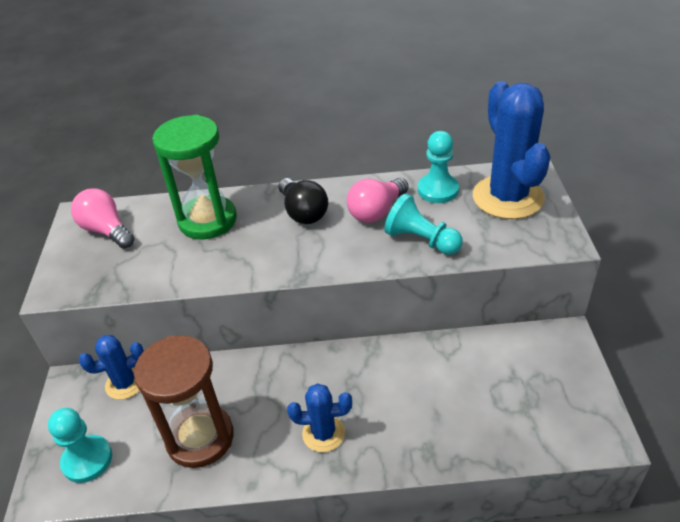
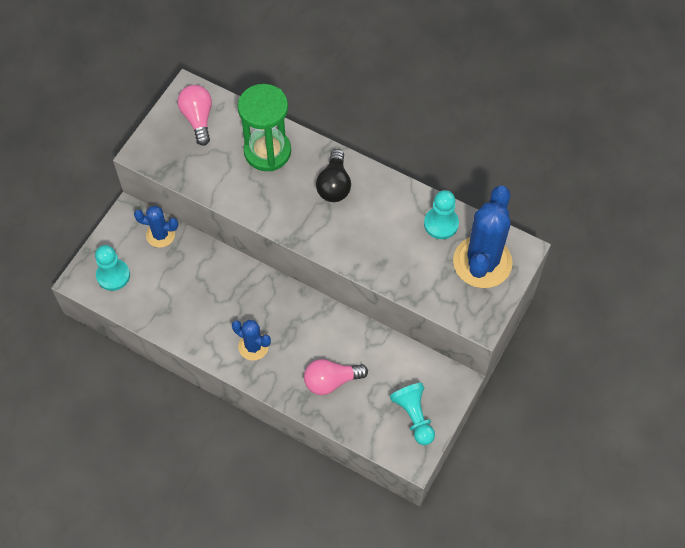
camera: 30 degrees right, 20 degrees up
(200, 438) = (182, 302): brown hourglass -> none
(376, 211) = (383, 216): pink light bulb -> pink light bulb (331, 381)
(421, 240) = (391, 261): turquoise pawn -> turquoise pawn (414, 416)

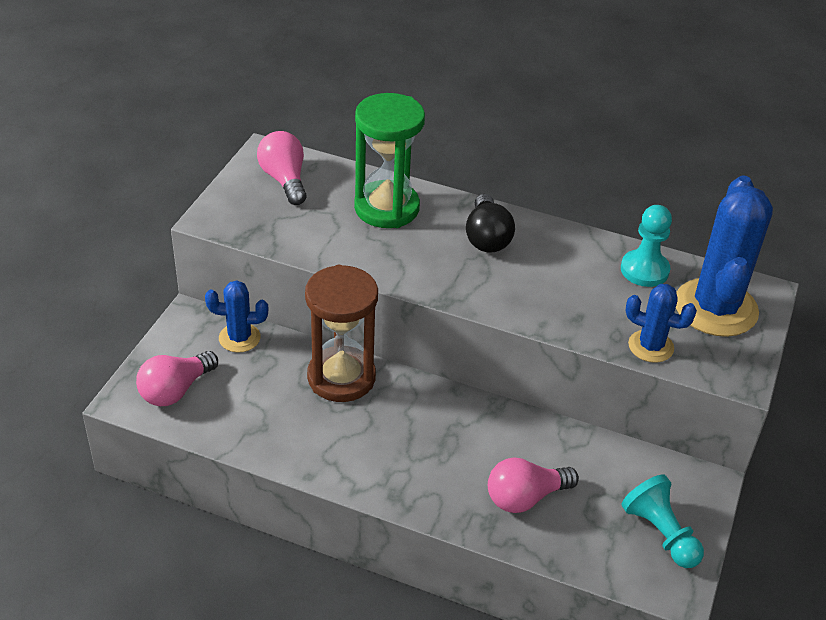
camera: 10 degrees left, 20 degrees down
(113, 275) = (175, 390): turquoise pawn -> pink light bulb
(225, 274) = (341, 377): none -> brown hourglass
(253, 346) = (399, 462): blue cactus -> blue cactus (650, 346)

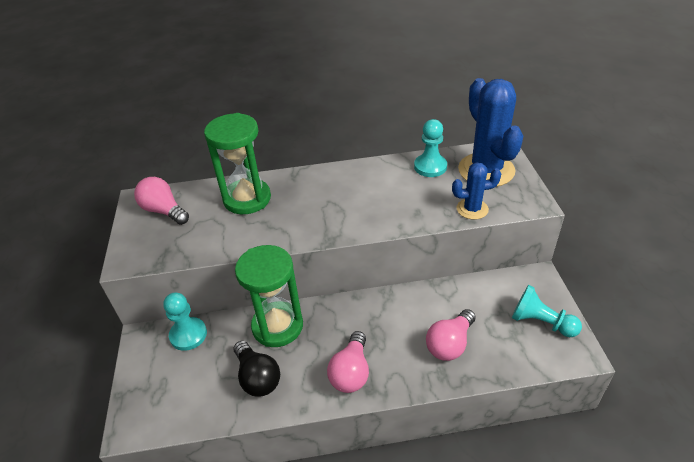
camera: 25 degrees left, 0 degrees up
(175, 390) = (164, 398): pink light bulb -> pink light bulb (351, 372)
(239, 338) = (188, 335): blue cactus -> turquoise pawn
(341, 377) = (277, 326): brown hourglass -> green hourglass
(487, 237) = (324, 189): black light bulb -> black light bulb (257, 377)

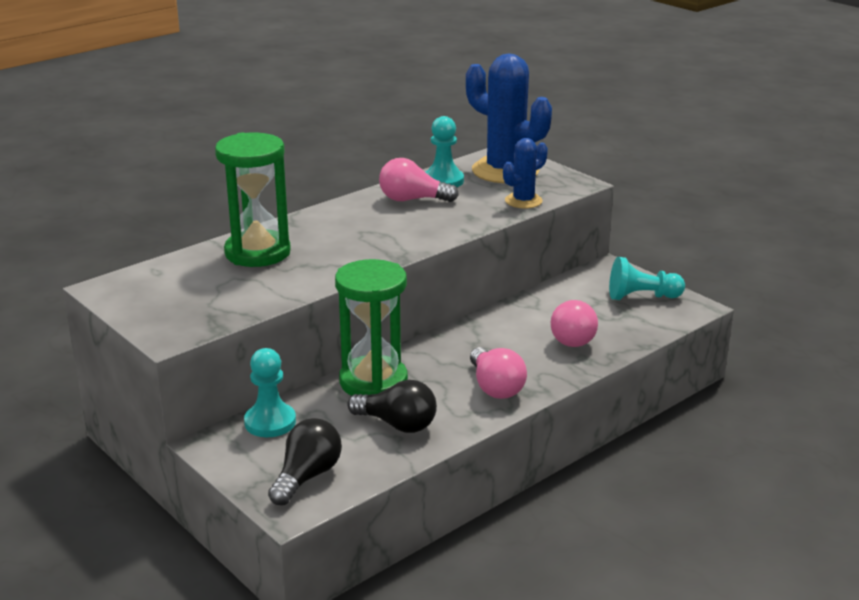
camera: 35 degrees left, 15 degrees down
(164, 211) = (158, 288): pink light bulb -> pink light bulb (412, 199)
(165, 400) = (307, 476): none -> black light bulb

